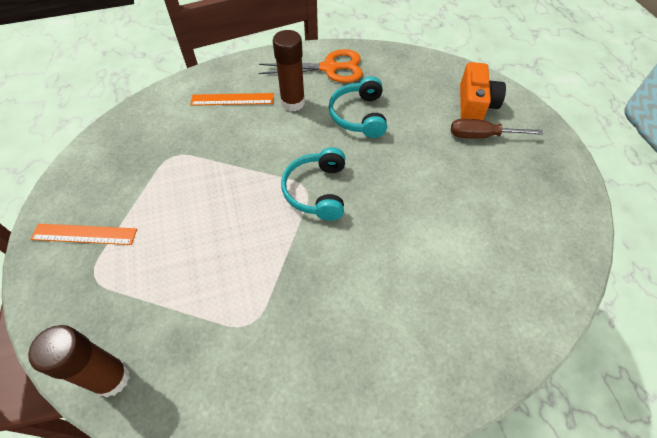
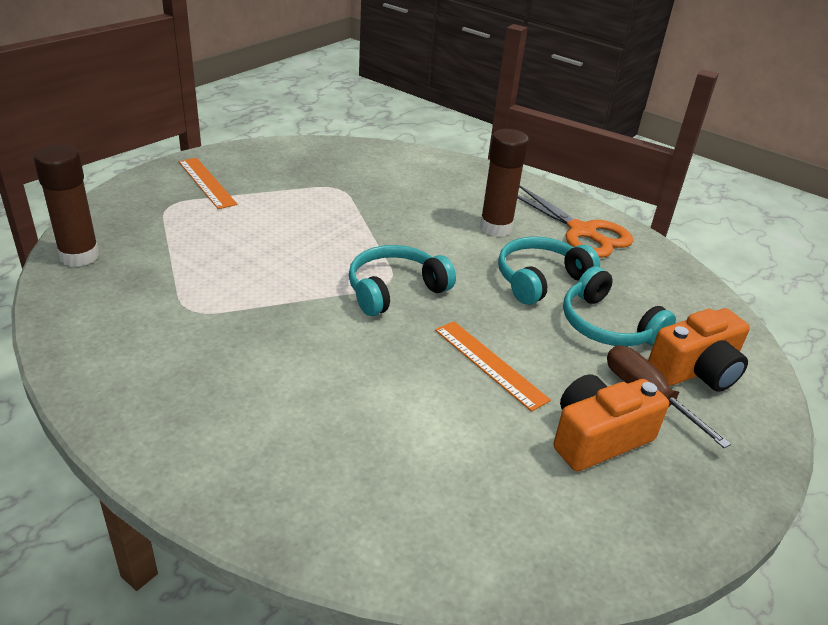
camera: 50 degrees right, 20 degrees down
(232, 99) = (449, 190): orange ruler -> orange ruler (490, 364)
(419, 114) = (607, 325): none -> turquoise headphones
(500, 176) = (598, 438): none -> orange camera

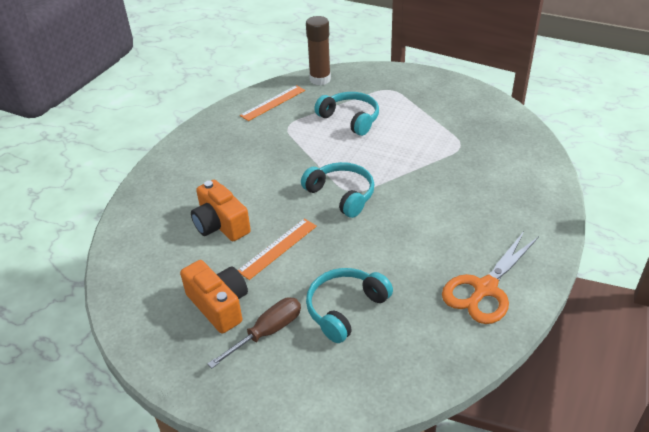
camera: 85 degrees right, 5 degrees up
(207, 182) = (426, 93): orange ruler -> orange ruler (273, 103)
(496, 227) = (456, 234): brown glue stick -> none
(540, 279) = (391, 265): turquoise headphones -> turquoise headphones (350, 119)
(696, 370) = (306, 365): orange camera -> orange camera (221, 224)

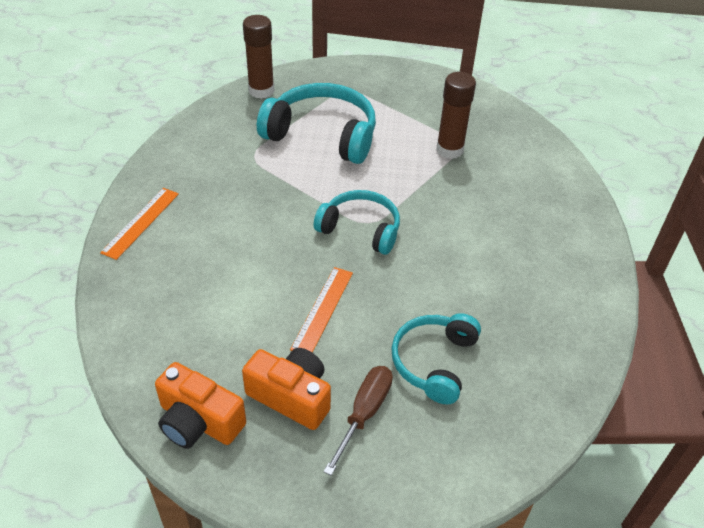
camera: 25 degrees left, 5 degrees up
(221, 224) = (239, 297): orange camera -> orange camera (199, 421)
(273, 103) = (220, 130): orange ruler -> orange ruler (141, 222)
(350, 119) = (322, 134): turquoise headphones -> turquoise headphones, size x1.55
(451, 148) = (449, 150): none -> brown glue stick
(484, 289) = (561, 303): orange scissors -> none

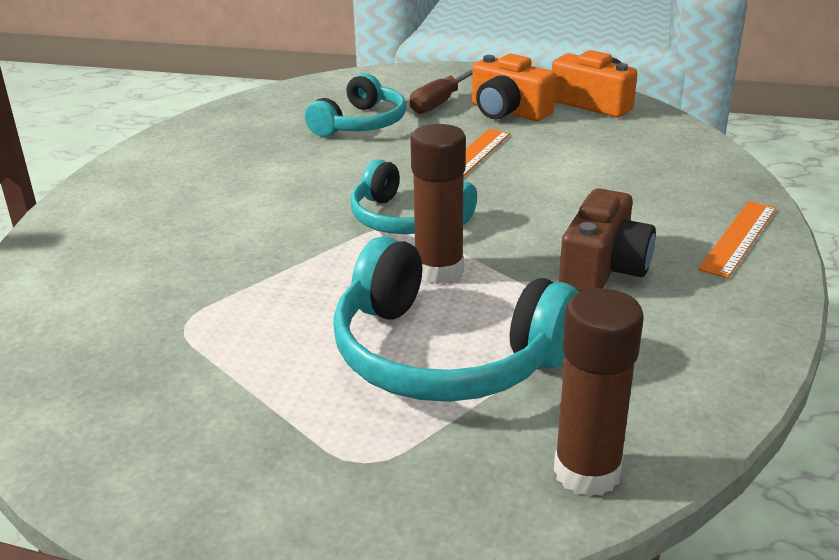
camera: 170 degrees left, 15 degrees down
(235, 193) = (603, 268): none -> brown camera
(449, 150) = (205, 317): brown glue stick -> brown glue stick (439, 270)

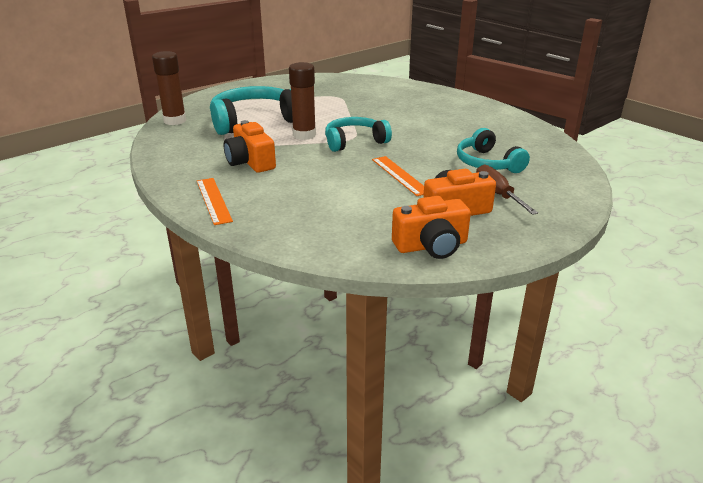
camera: 125 degrees right, 0 degrees up
(603, 268) = (250, 162): brown camera -> orange camera

